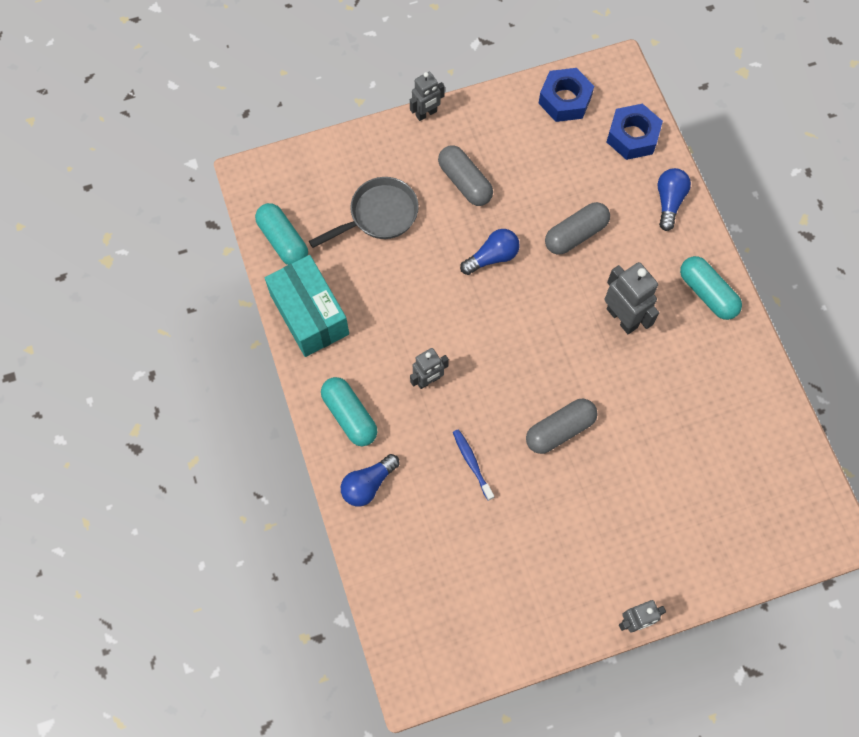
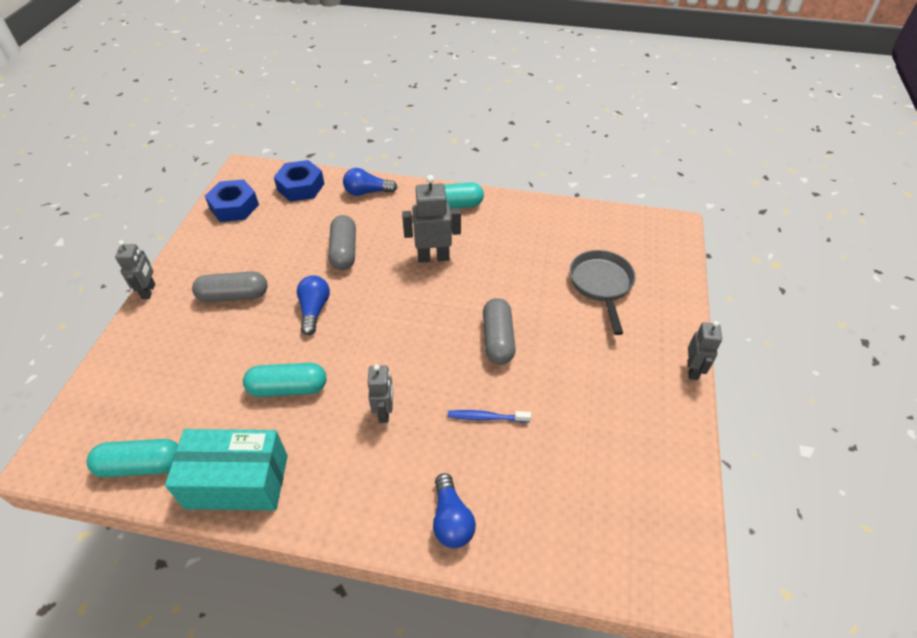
camera: 60 degrees left, 20 degrees down
(350, 415) = (369, 499): turquoise capsule -> turquoise capsule (288, 388)
(379, 215) = (199, 371): grey pan -> grey pan (601, 285)
(669, 202) = (367, 192): blue light bulb -> blue light bulb turned 45 degrees counterclockwise

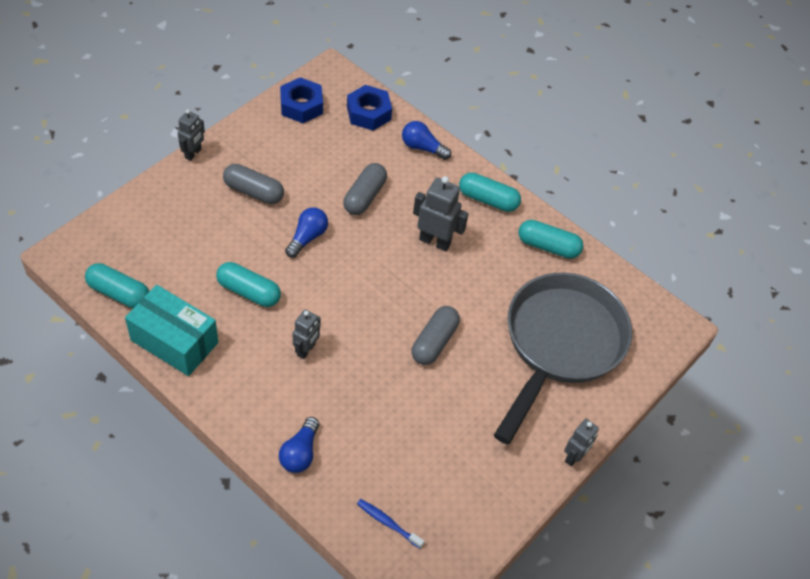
camera: 25 degrees right, 5 degrees up
(486, 417) = (378, 397): blue toothbrush -> blue toothbrush (388, 523)
(528, 217) = (548, 246): none -> turquoise capsule
(601, 285) = (560, 344): grey pan -> grey pan, size x1.92

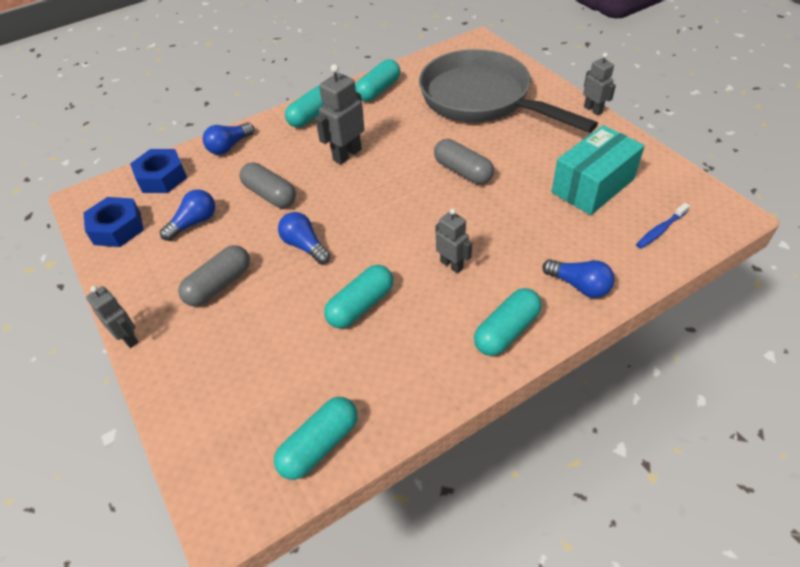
camera: 65 degrees left, 5 degrees down
(174, 341) = (412, 387): turquoise box -> turquoise box (592, 186)
(239, 400) = (506, 331): none -> turquoise capsule
(318, 154) = (194, 223): none -> blue light bulb

